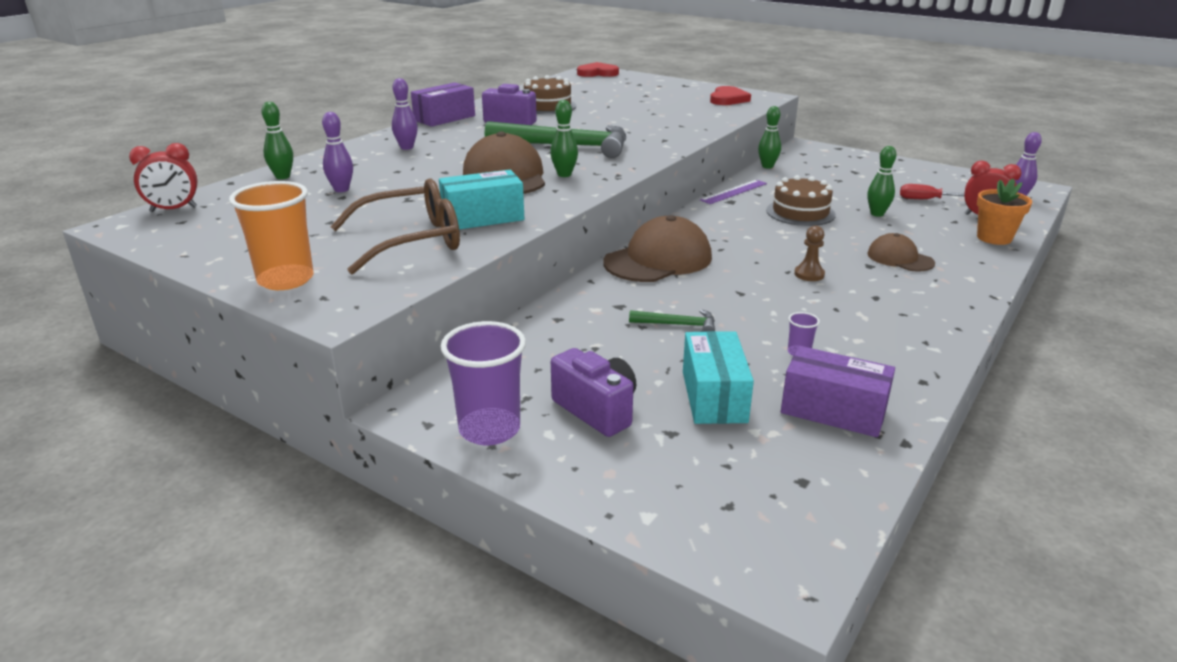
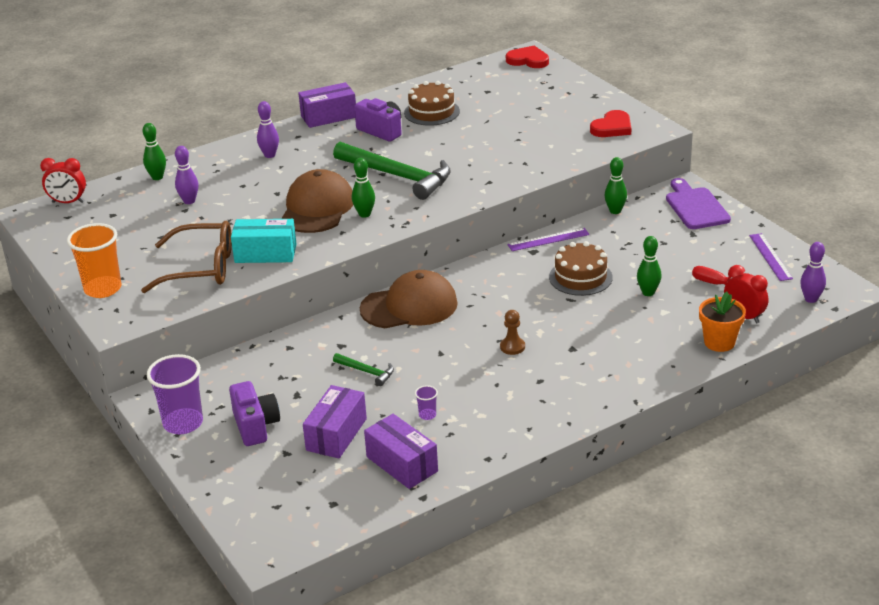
camera: 25 degrees right, 5 degrees up
(714, 396) = (336, 434): turquoise box -> purple box
(831, 156) = (695, 207): none -> purple cutting board
(900, 258) = (606, 347): brown cap -> none
(940, 177) = (770, 257): none -> purple ruler

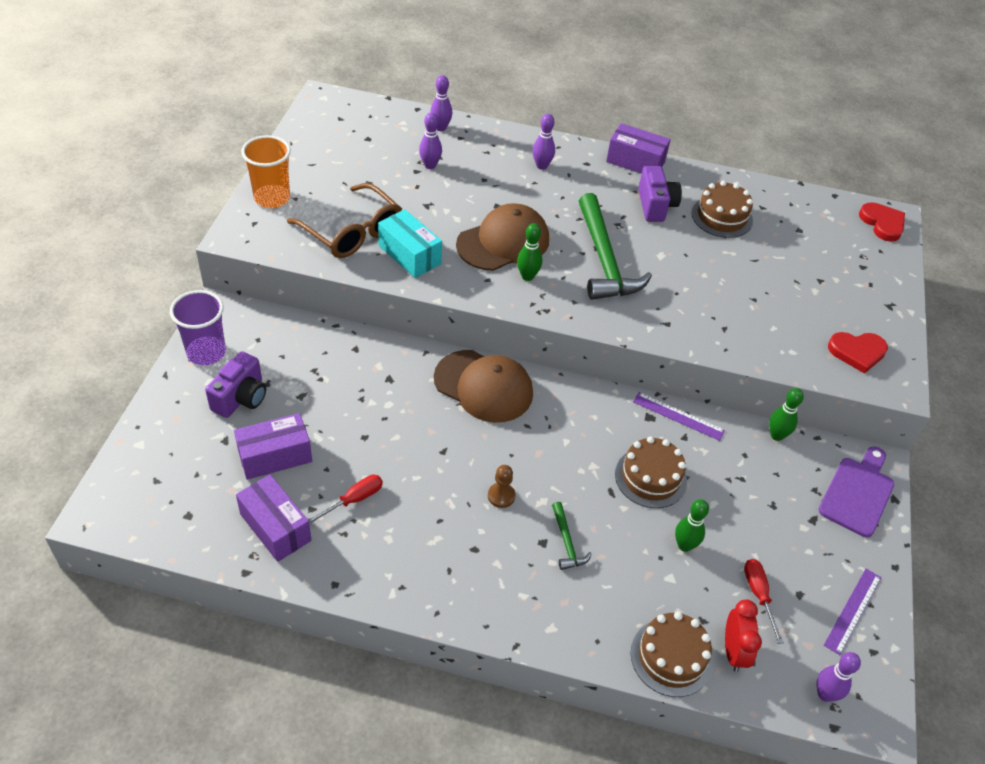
camera: 40 degrees right, 15 degrees up
(68, 202) = (358, 106): red clock -> none
(157, 177) = (440, 128): green bowling pin -> purple bowling pin
(366, 372) = (371, 419): green hammer -> green hammer (566, 542)
(402, 464) = (275, 527): purple box -> purple box turned 45 degrees counterclockwise
(427, 415) = (353, 500): purple cup -> red screwdriver
(719, 342) = (671, 657): orange flower pot -> brown cake

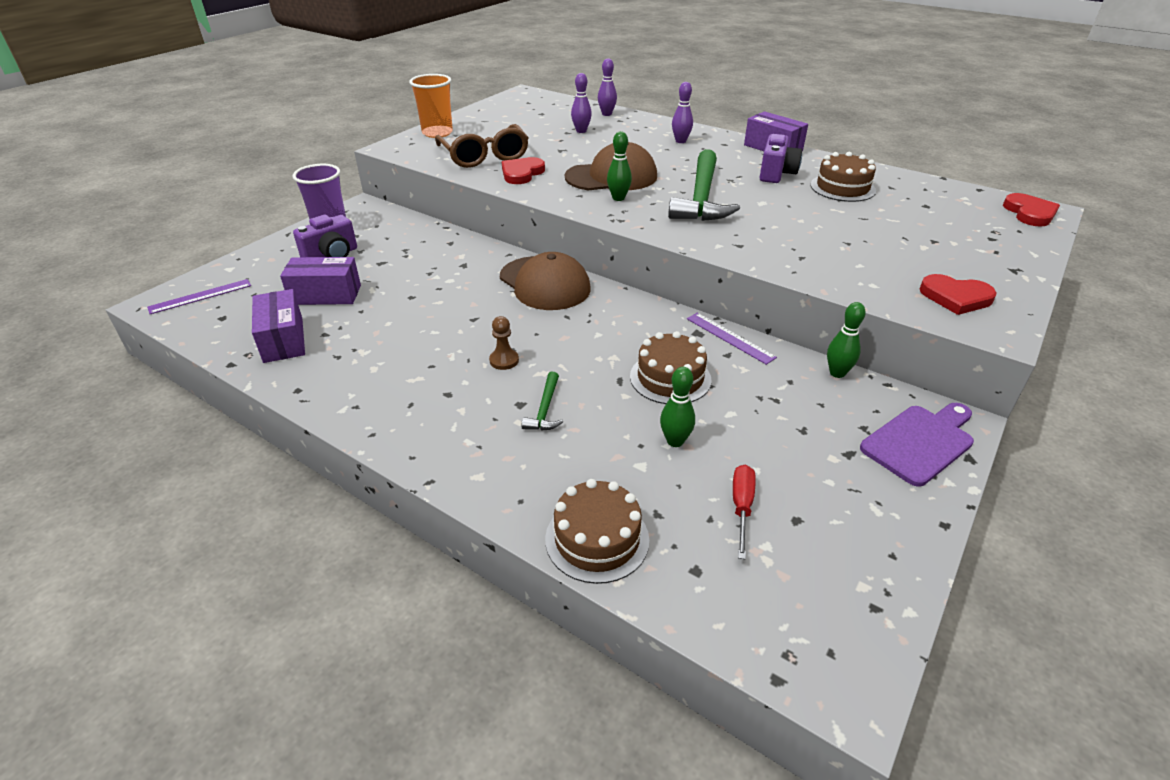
camera: 25 degrees right, 10 degrees down
(353, 500) = (365, 335): red screwdriver -> none
(409, 255) = (522, 173): turquoise box -> red heart
(733, 651) = (678, 554): red clock -> none
(825, 694) = (781, 636): purple bowling pin -> none
(852, 610) = (863, 554): purple ruler -> purple ruler (200, 296)

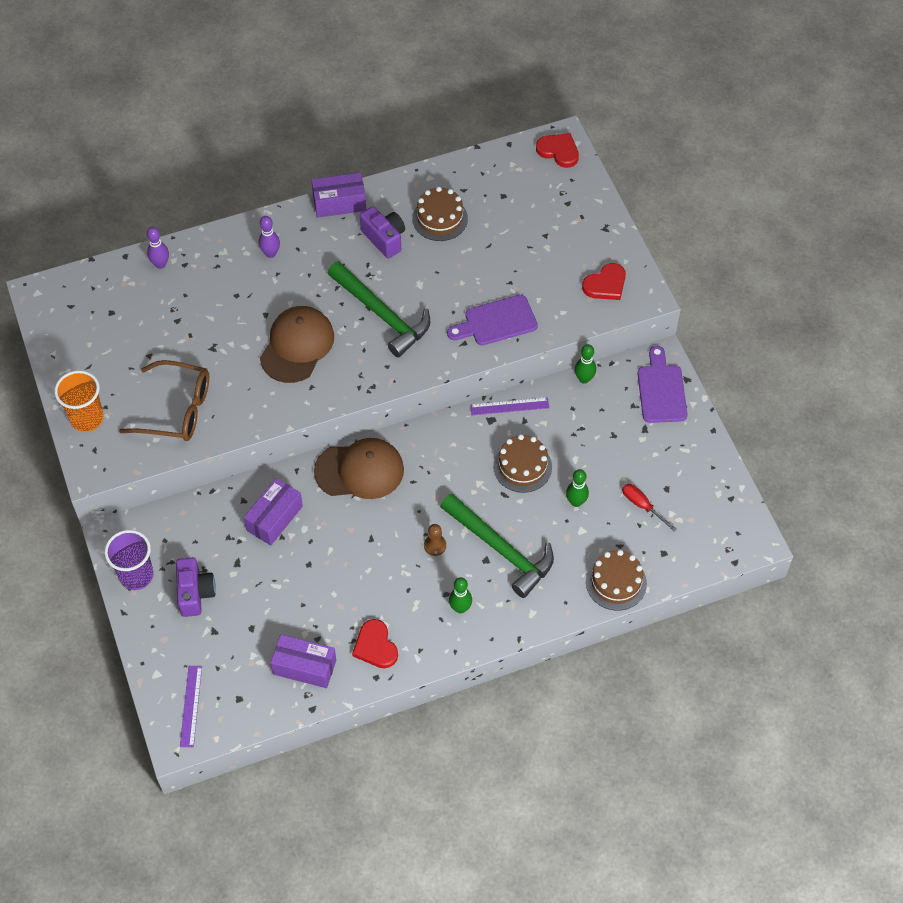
camera: 55 degrees left, 20 degrees up
(325, 295) = (259, 619): purple box -> purple box (274, 518)
(522, 173) = (237, 402): red heart -> red heart (375, 646)
(545, 409) = (501, 550): green hammer -> green hammer, size x2.24
(581, 131) = (183, 308): purple bowling pin -> none
(618, 198) = (337, 365): green bowling pin -> green bowling pin (460, 608)
(792, 252) = (496, 322): none -> purple cutting board

